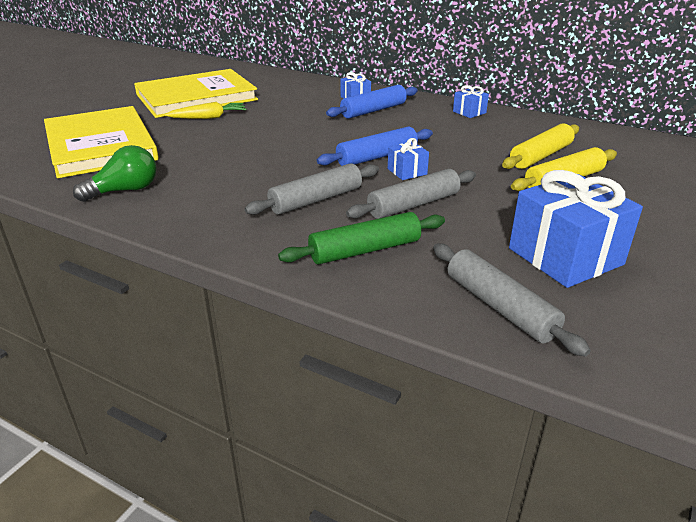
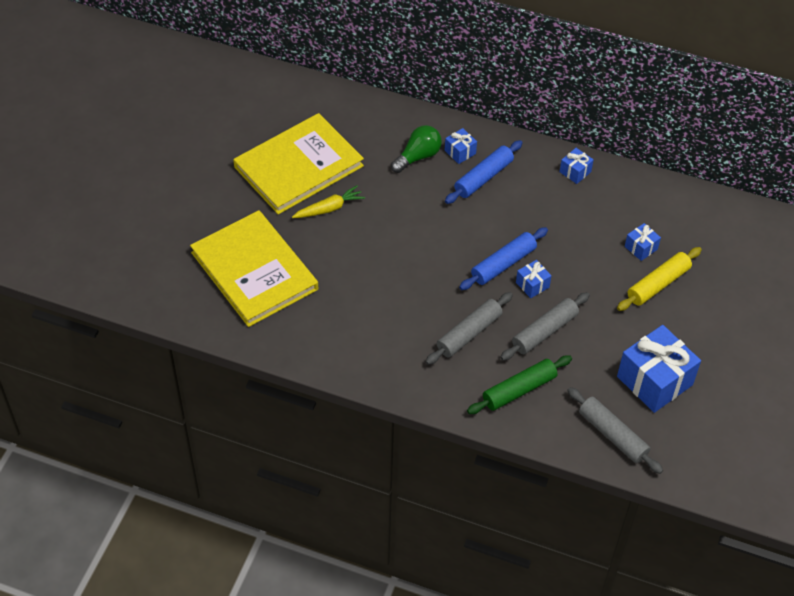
camera: 10 degrees left, 20 degrees up
(125, 190) = (314, 338): green light bulb -> green light bulb (418, 156)
(541, 156) = (641, 248): yellow rolling pin -> blue gift

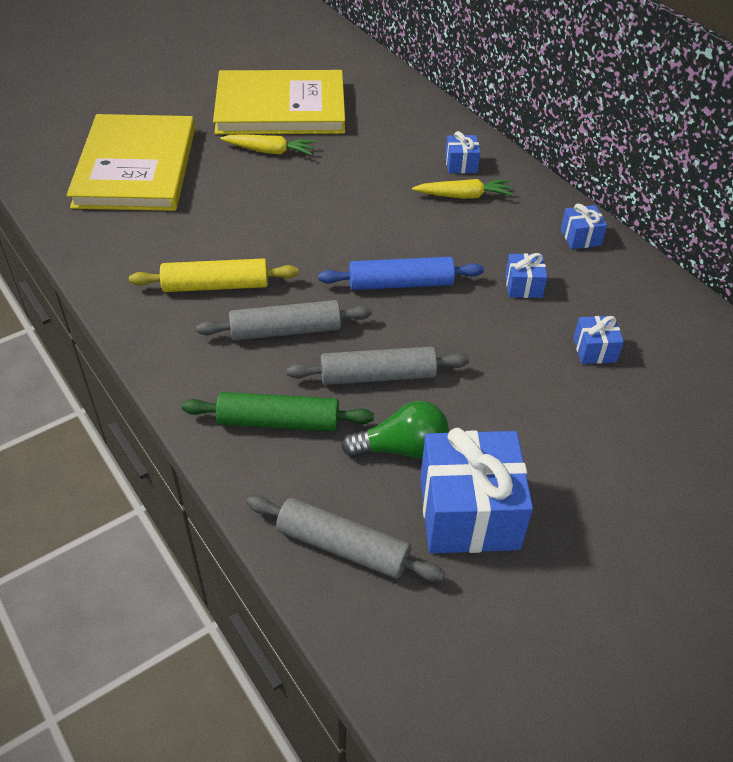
camera: 35 degrees right, 5 degrees down
(418, 156) = (410, 149): green light bulb -> green light bulb (402, 448)
(483, 177) = (463, 196): blue rolling pin -> yellow carrot
(532, 285) = (414, 320): blue gift -> blue gift (523, 286)
(612, 435) = (342, 547): grey rolling pin -> grey rolling pin turned 60 degrees counterclockwise
(658, 284) = (581, 401): yellow rolling pin -> yellow rolling pin (216, 285)

